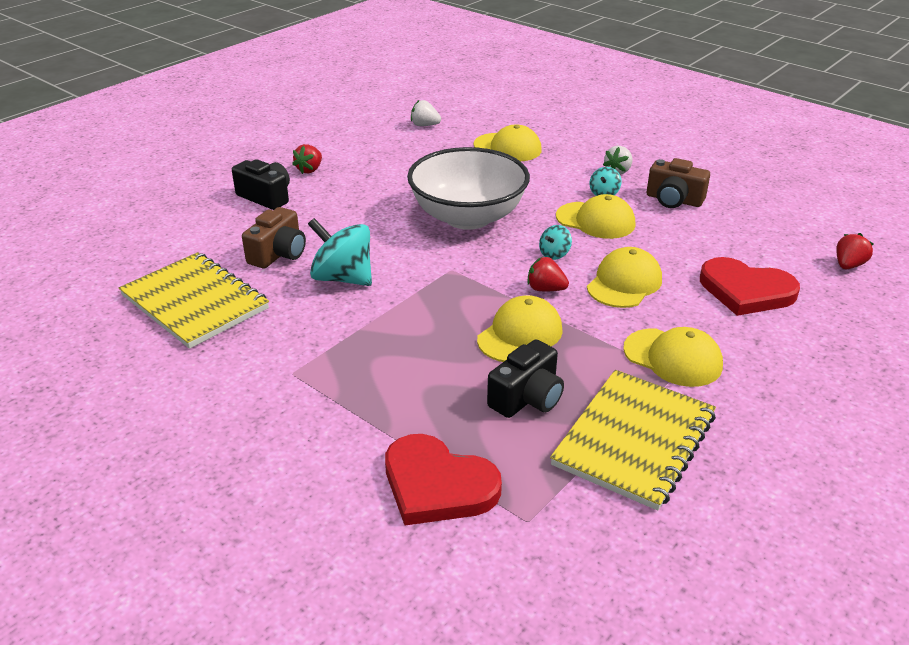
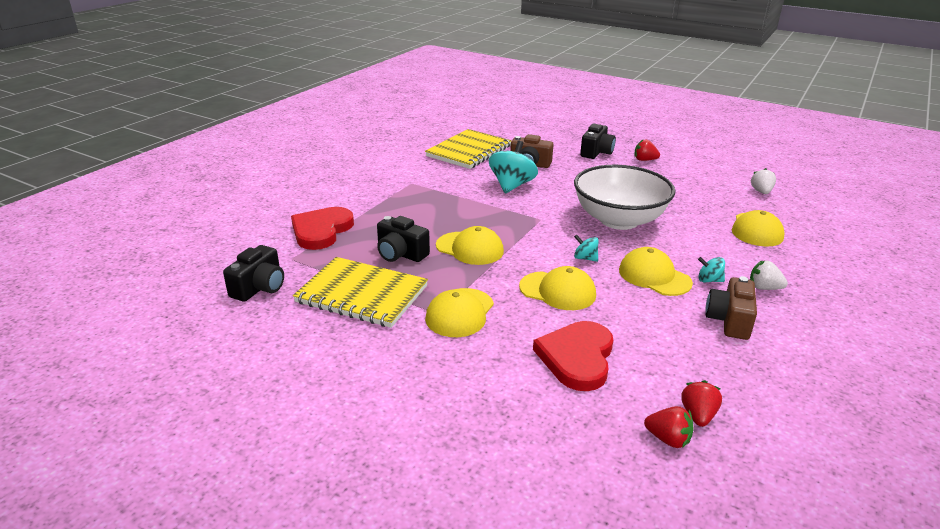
camera: 80 degrees right, 5 degrees down
(545, 289) = (532, 256): red strawberry -> red strawberry (698, 415)
(595, 220) = (654, 276): yellow cap -> yellow cap turned 120 degrees clockwise
(616, 557) = (259, 287): none -> black camera

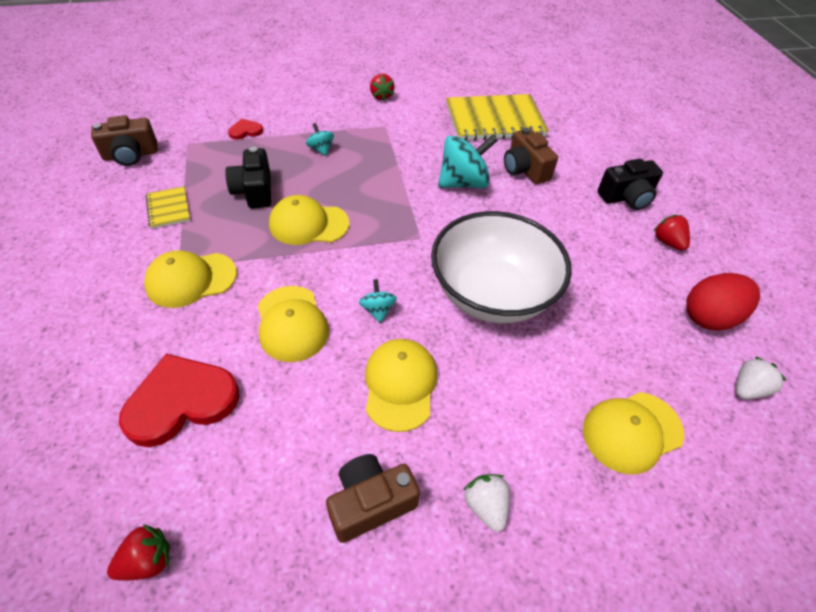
camera: 45 degrees right, 20 degrees up
(259, 287) = (131, 155): black camera -> brown camera
(321, 230) = (245, 131): red heart -> red heart, size x0.46
(362, 294) = (168, 209): yellow notebook -> yellow notebook, size x0.47
(470, 248) = (308, 224): yellow cap -> yellow cap turned 105 degrees clockwise
(668, 439) = (87, 552): red strawberry -> red strawberry (381, 96)
(708, 177) = (709, 317): none -> red egg
(709, 280) = (445, 440): turquoise spinning top -> turquoise spinning top (321, 149)

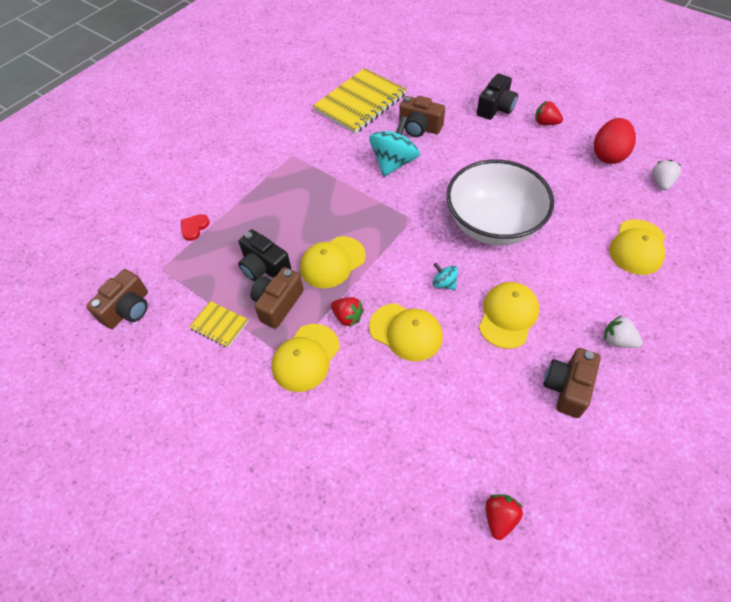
camera: 35 degrees left, 5 degrees up
(181, 401) = (404, 429): red heart -> none
(227, 224) = (278, 304): none -> brown camera
(321, 149) = (270, 203): turquoise spinning top -> none
(381, 96) = (260, 133): red strawberry -> red strawberry (347, 317)
(400, 385) = (508, 316): yellow cap -> yellow cap turned 60 degrees clockwise

